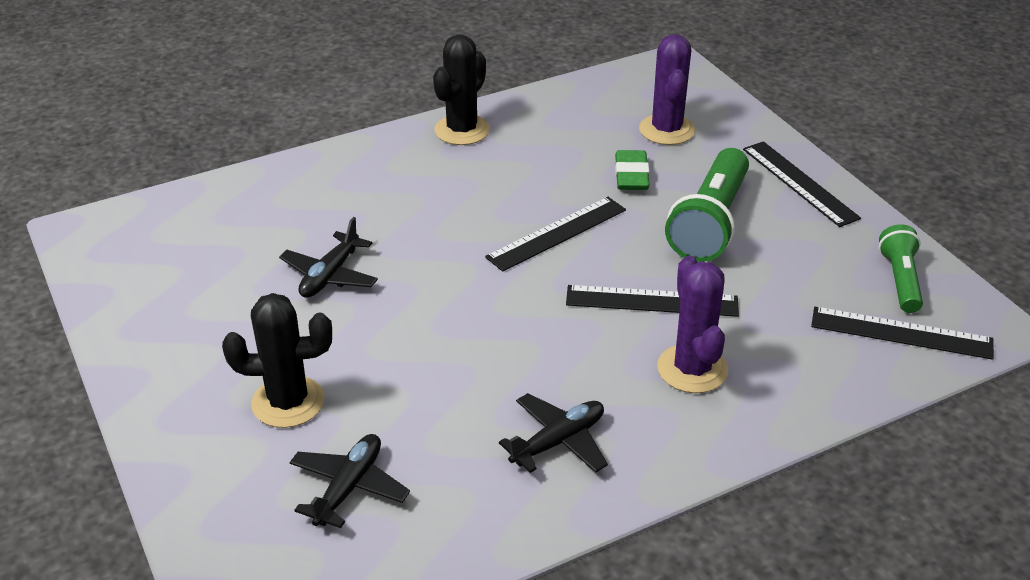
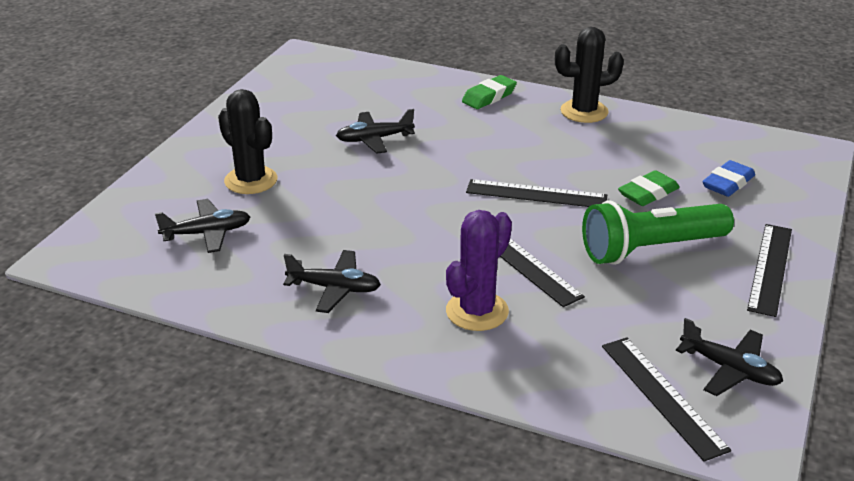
camera: 50 degrees right, 5 degrees down
(358, 164) = (489, 97): none -> green eraser
(666, 130) = (727, 183): purple cactus -> blue eraser
(900, 280) = (729, 369): green flashlight -> black plane

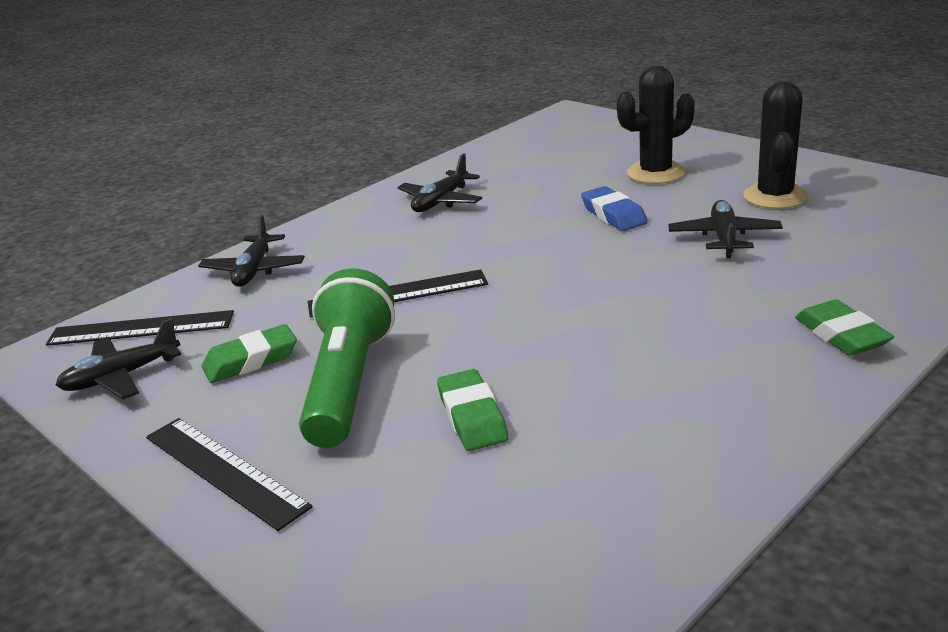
camera: 115 degrees right, 5 degrees down
(207, 233) = (568, 156): black plane -> black plane (254, 270)
(477, 311) = (347, 258): purple cactus -> none
(536, 194) = (529, 325): black ruler -> none
(584, 111) = (764, 419): black cactus -> black cactus (775, 196)
(659, 305) = (251, 360): none -> green eraser
(727, 183) = (446, 511): blue eraser -> blue eraser (613, 215)

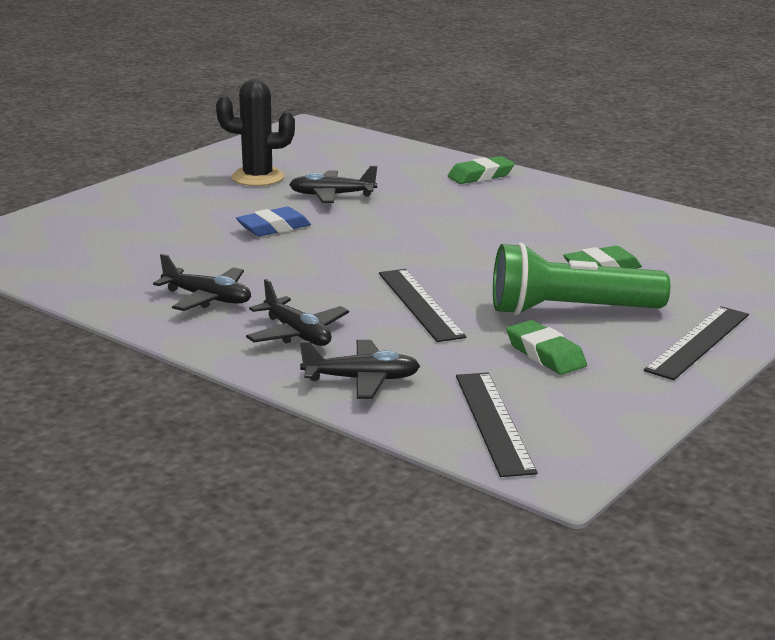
camera: 100 degrees left, 5 degrees down
(121, 376) = (586, 413): black plane -> black plane (297, 334)
(655, 173) = (182, 212): black cactus -> none

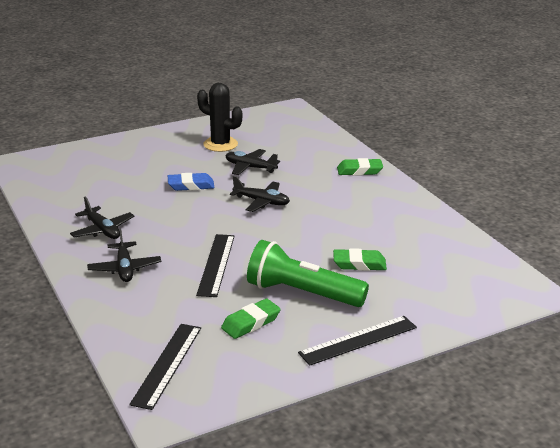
camera: 25 degrees right, 5 degrees up
(361, 380) = (126, 312): black plane -> black plane (261, 202)
(545, 354) = (251, 323): green eraser -> green eraser turned 60 degrees clockwise

